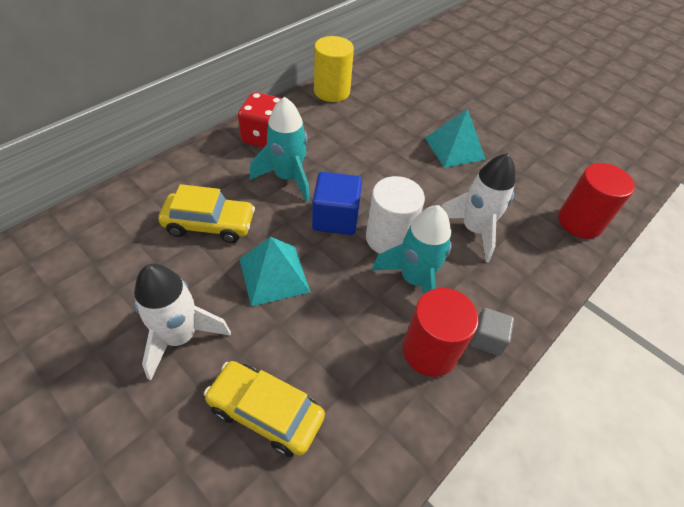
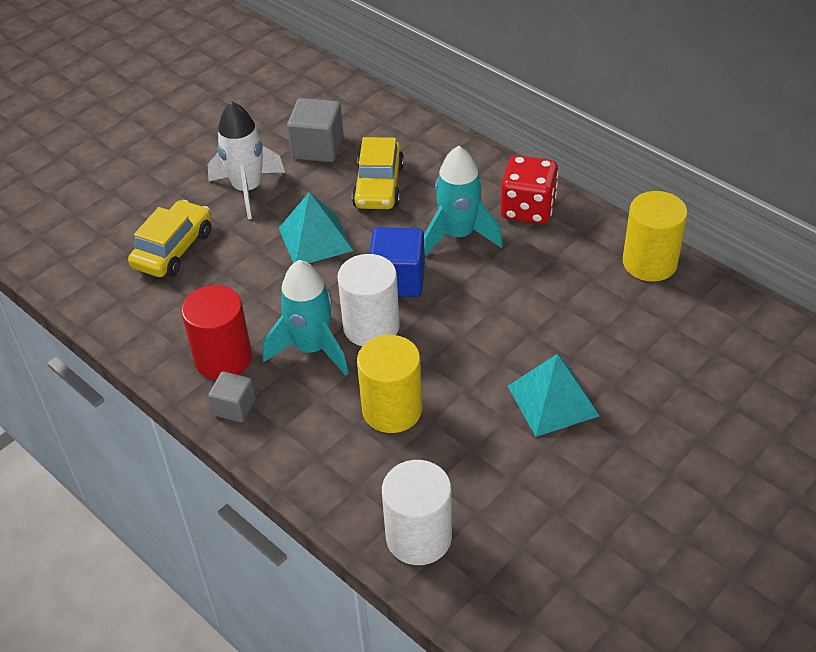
camera: 95 degrees right, 5 degrees down
(131, 270) = (318, 148): none -> grey cube
(474, 230) = (392, 410): white rocket -> yellow cylinder
(579, 222) = (419, 537): red cylinder -> white cylinder

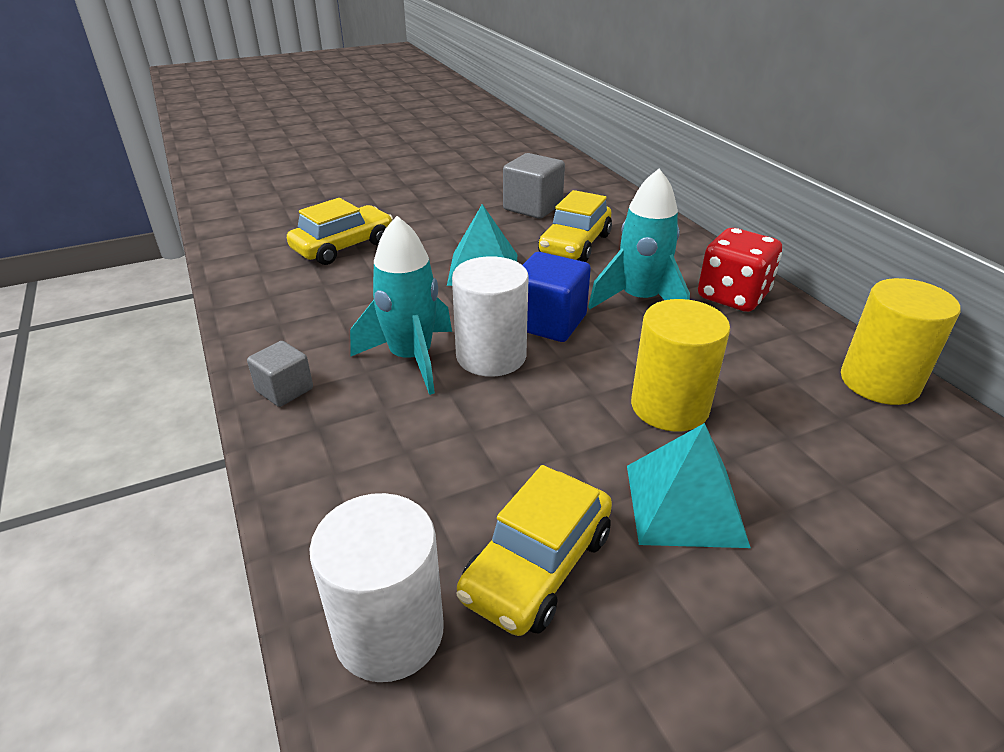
camera: 20 degrees right, 10 degrees down
(223, 358) = (312, 342): red cylinder -> none
(247, 189) = (446, 221): white rocket -> none
(392, 410) = (460, 448): yellow cylinder -> yellow cylinder (669, 406)
(482, 470) = (537, 566): none -> yellow car

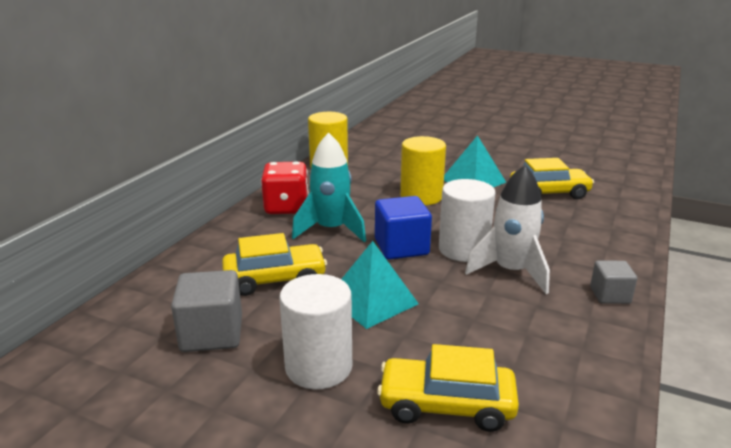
camera: 130 degrees left, 10 degrees down
(389, 631) = (619, 204): white cylinder -> white cylinder (318, 367)
(411, 358) = (511, 272): turquoise rocket -> white rocket

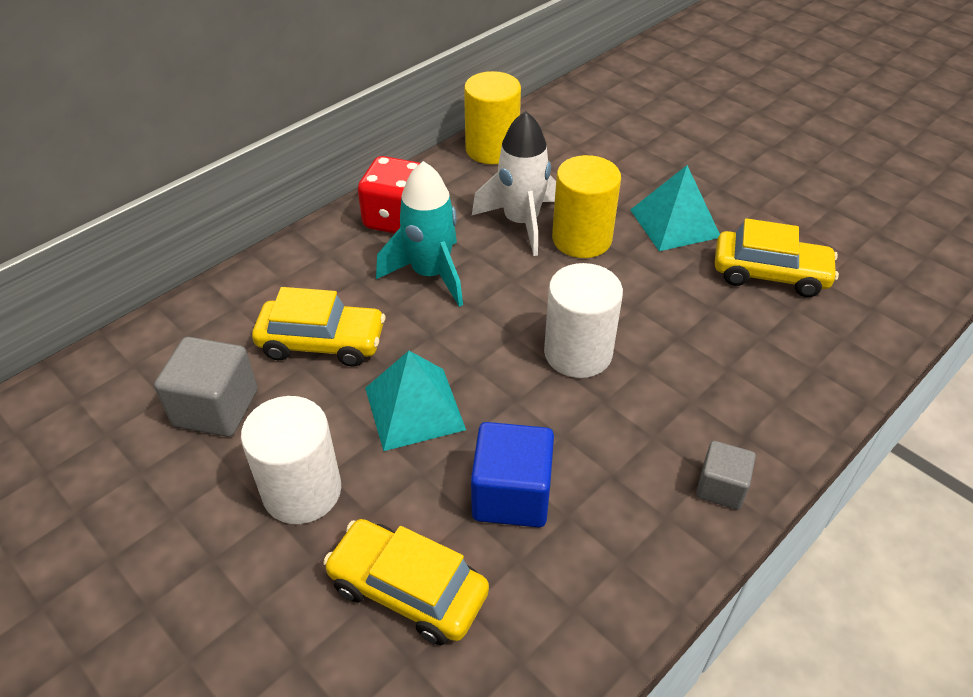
camera: 20 degrees right, 20 degrees up
(401, 247) = (500, 328): blue cube -> blue cube (511, 495)
(511, 272) = (615, 409): white rocket -> white rocket (521, 222)

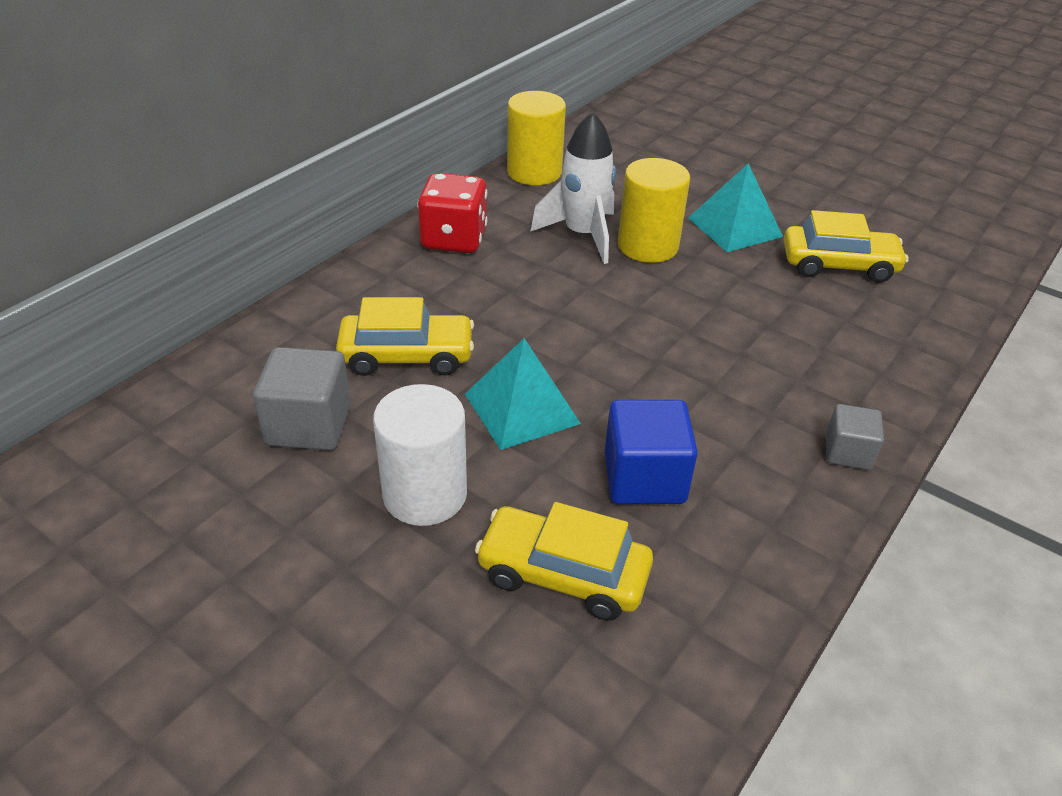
camera: 10 degrees left, 5 degrees down
(430, 274) = (503, 286): turquoise rocket -> none
(578, 353) = (673, 346): white cylinder -> none

